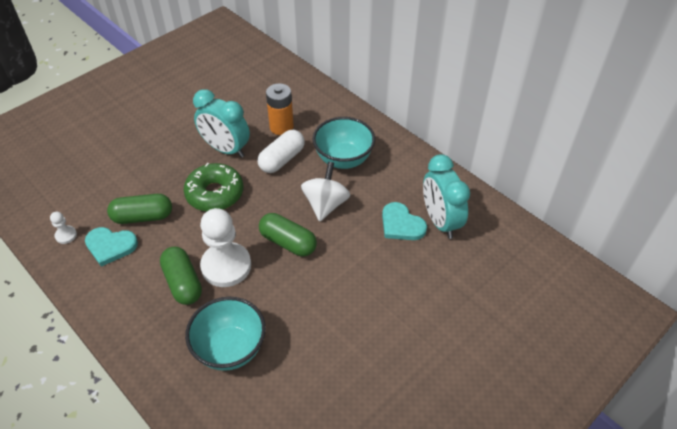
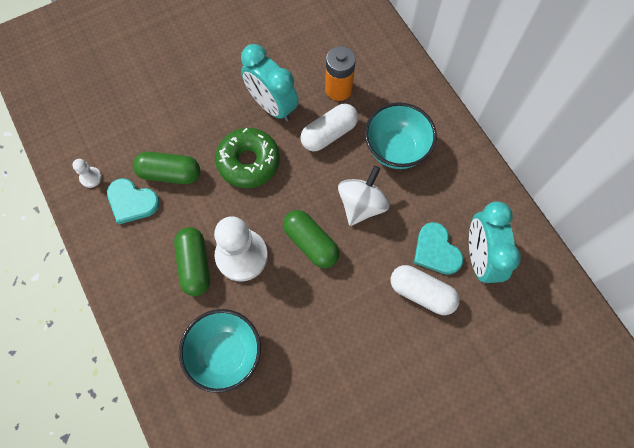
camera: 15 degrees right, 20 degrees up
(399, 258) = (422, 293): none -> white capsule

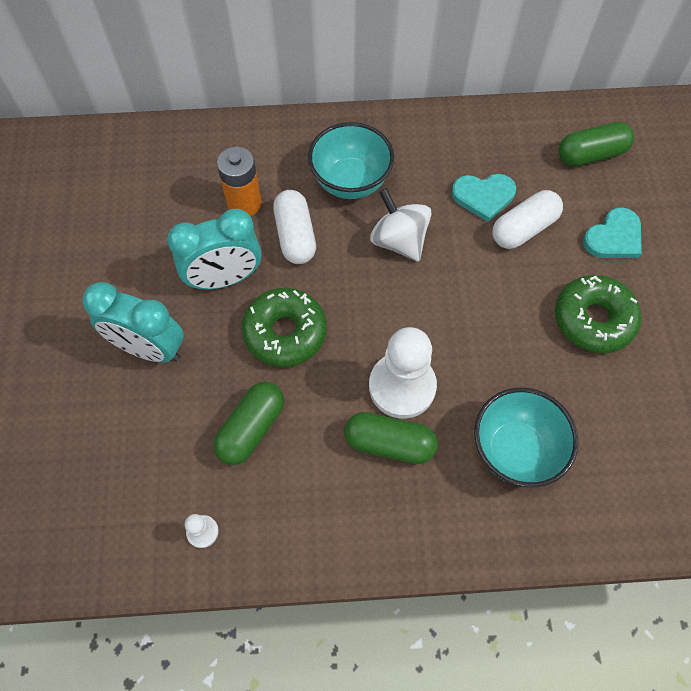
camera: 65 degrees left, 5 degrees down
(132, 202) = (266, 489): turquoise heart -> turquoise heart (614, 237)
(311, 243) = (420, 308): green capsule -> green capsule (590, 154)
(364, 377) = (593, 319): none -> green donut
(479, 257) = (507, 163): turquoise clock -> turquoise clock (149, 348)

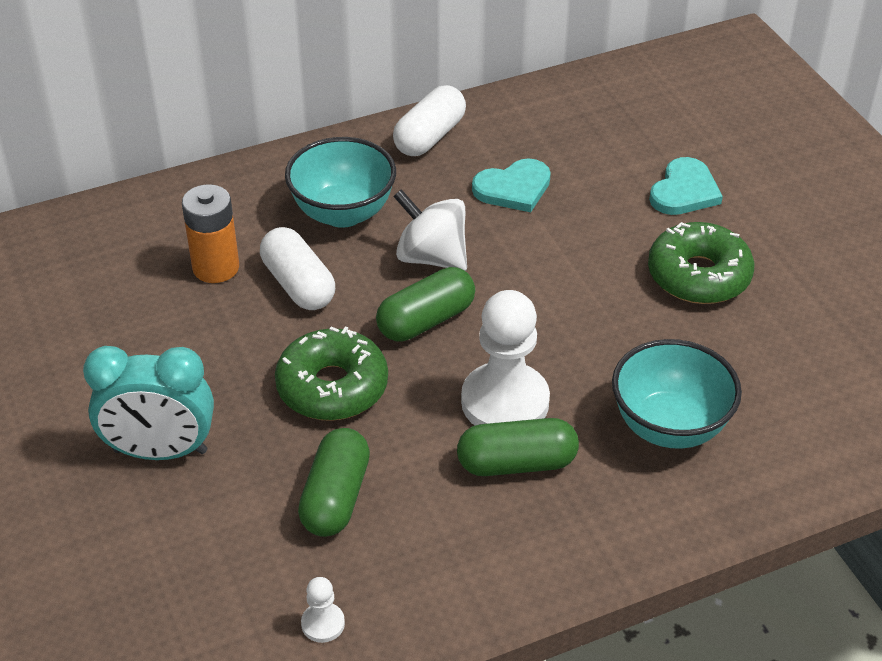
camera: 20 degrees left, 20 degrees down
(224, 279) = (227, 352): turquoise clock -> none
(523, 229) = (576, 208): white capsule -> white capsule (429, 137)
(590, 154) = (619, 118): green capsule -> green capsule (426, 320)

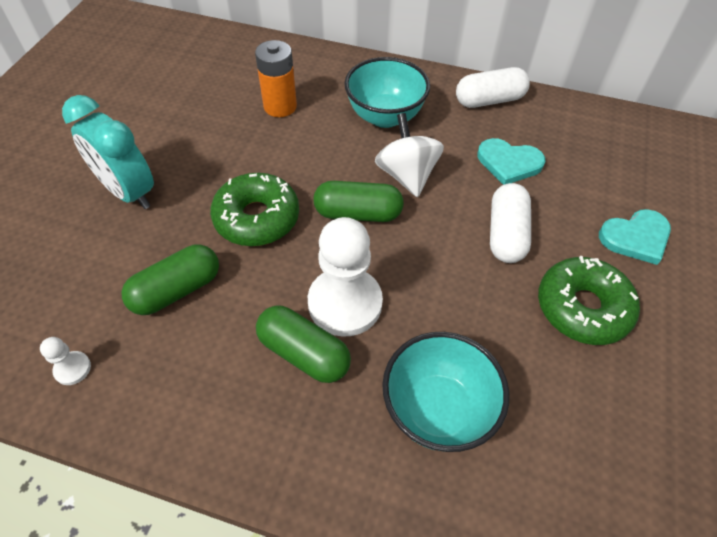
camera: 40 degrees right, 10 degrees up
(298, 285) = (311, 143): white capsule -> white capsule (506, 234)

